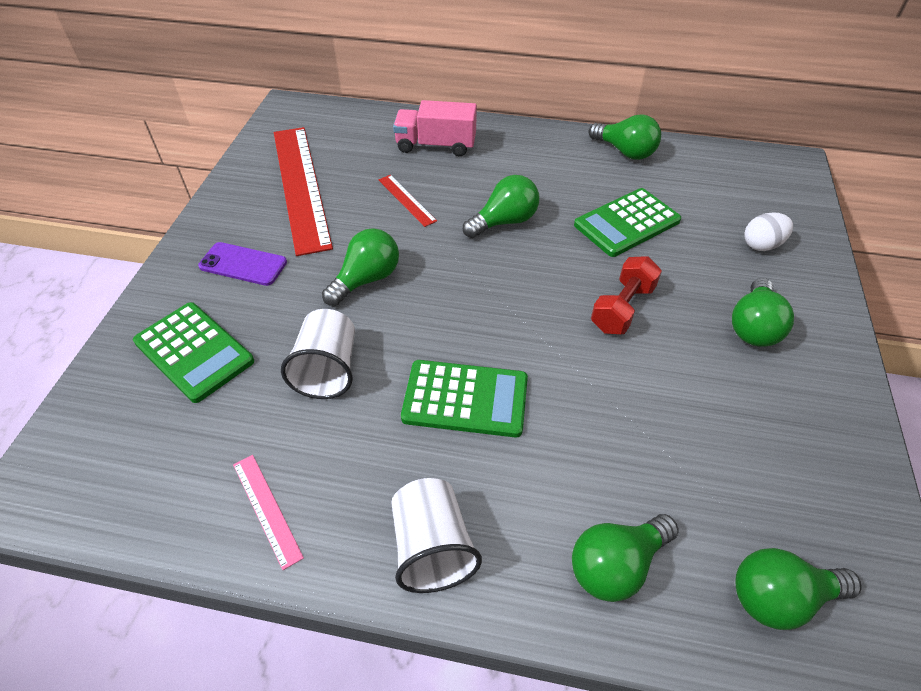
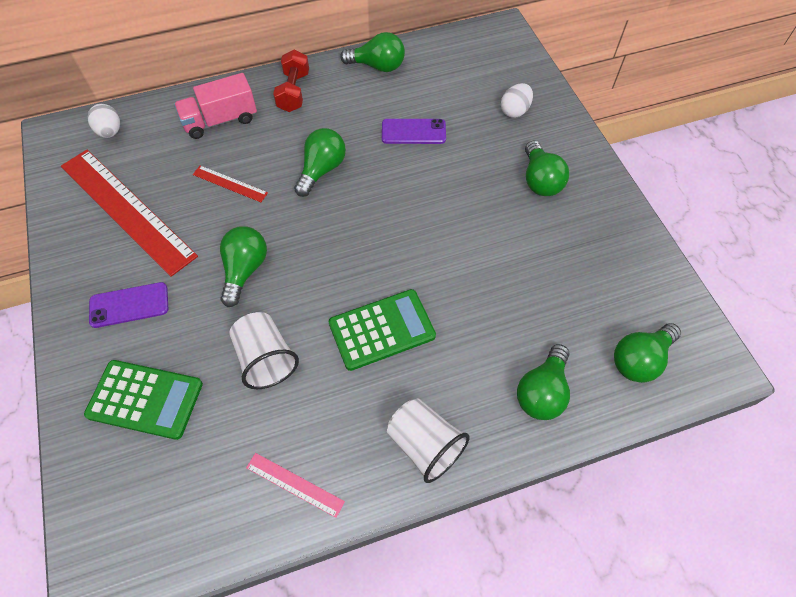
camera: 30 degrees left, 10 degrees up
(333, 121) = (110, 132): none -> white egg
(622, 308) = (448, 206): red dumbbell -> red dumbbell (294, 92)
(626, 223) = (413, 132): green calculator -> purple phone

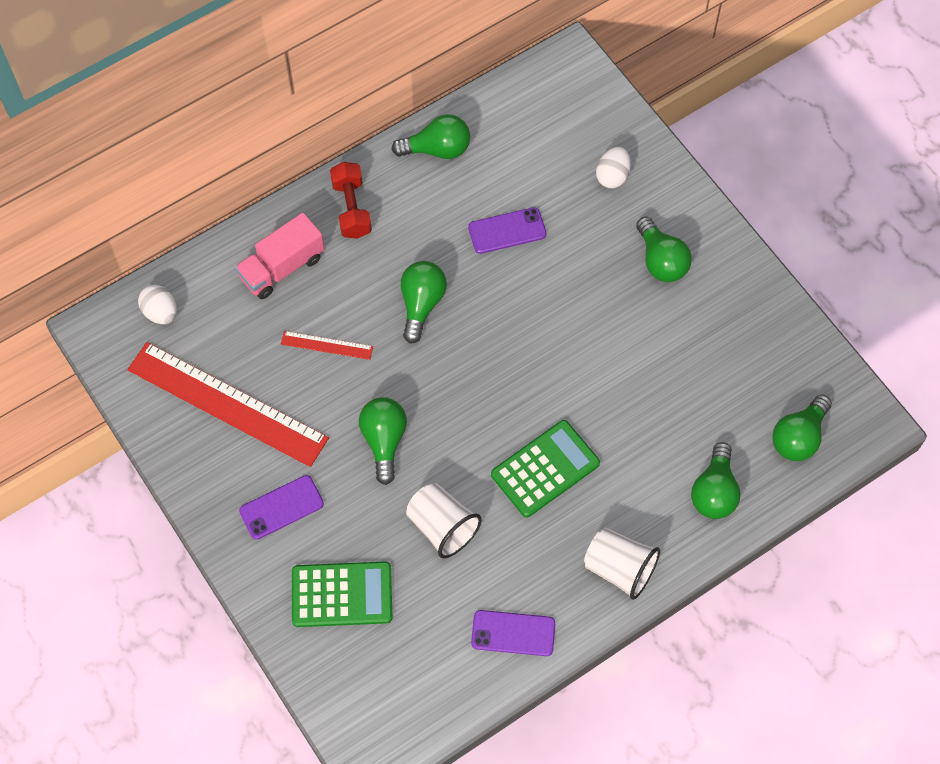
camera: 15 degrees left, 5 degrees up
(294, 484) = (513, 633): pink ruler -> purple phone

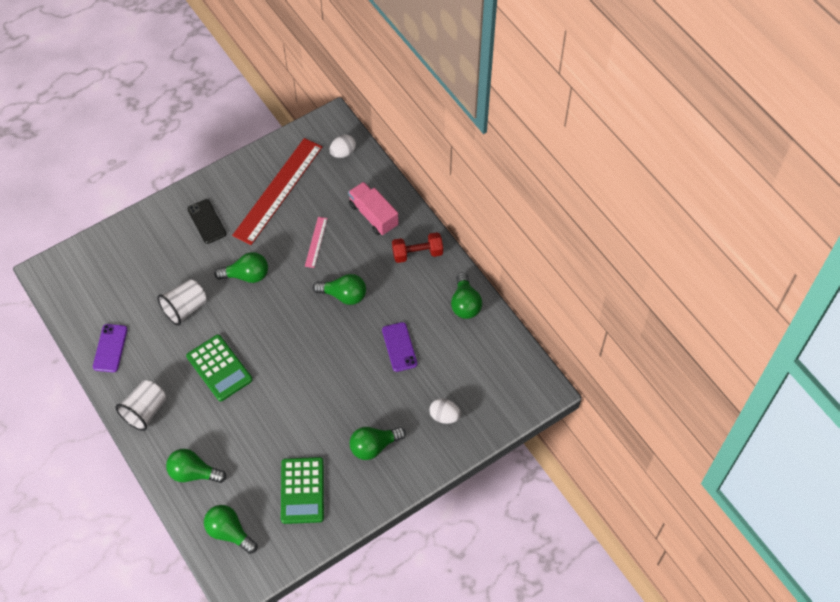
camera: 90 degrees right, 5 degrees down
(281, 507) = (207, 221): purple phone -> black phone
(327, 345) = (316, 242): red ruler -> pink ruler
(342, 595) = (147, 255): green calculator -> green calculator (302, 490)

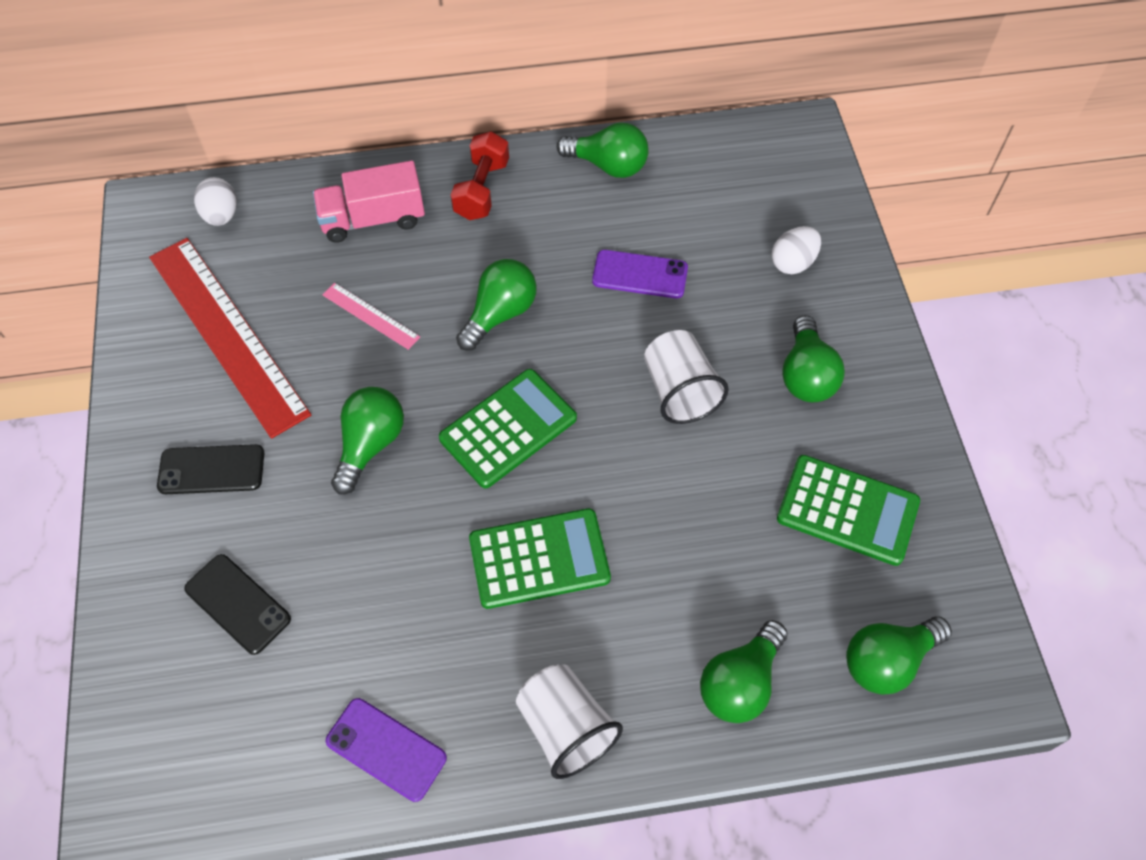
camera: 65 degrees left, 0 degrees up
(150, 264) = (238, 604): none -> black phone
(185, 308) = (377, 574): white cup -> white cup (679, 391)
(281, 327) = (508, 428): none -> green calculator

